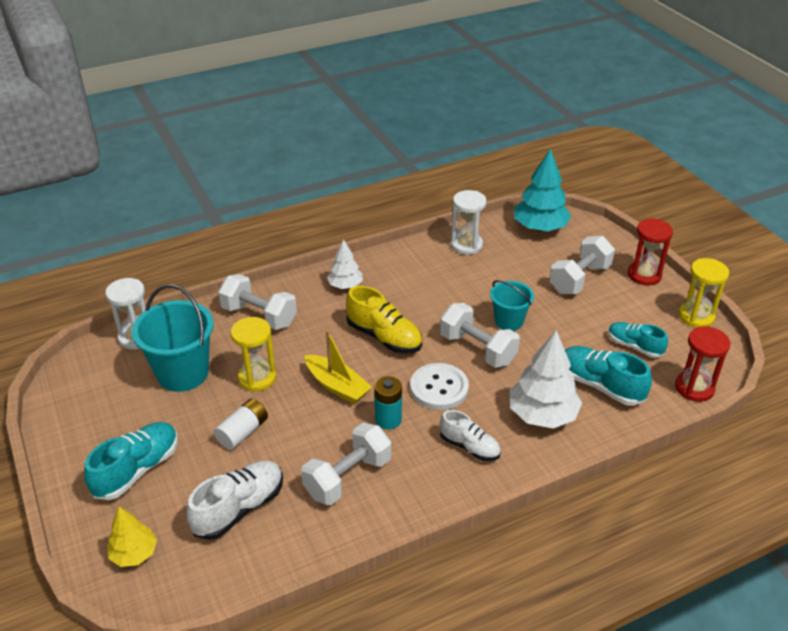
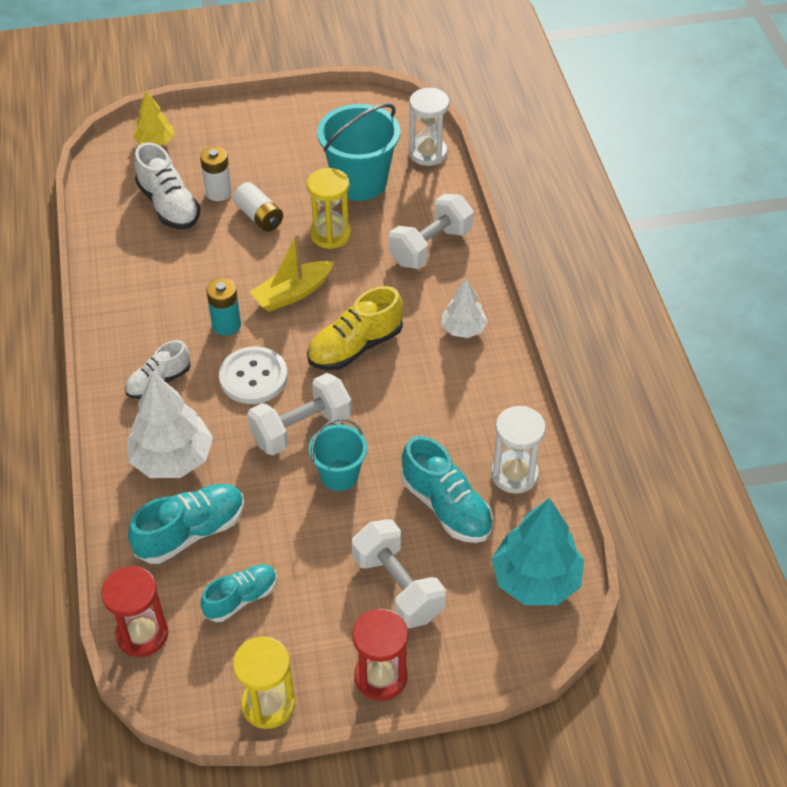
camera: 105 degrees right, 10 degrees up
(137, 470) = (245, 147): turquoise shoe -> turquoise shoe (446, 507)
(212, 473) = (218, 192): none -> white battery
(348, 477) = (167, 281): white dumbbell -> none

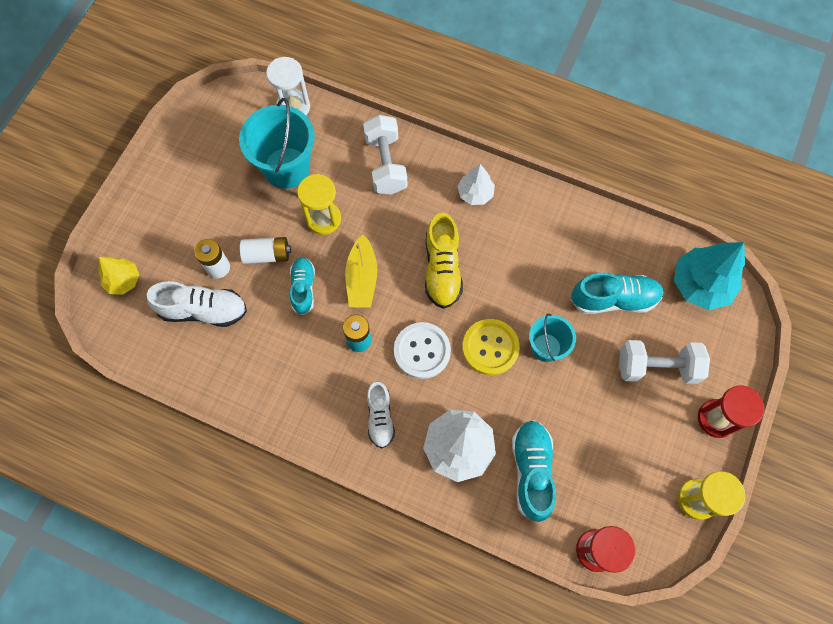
camera: 55 degrees left, 20 degrees up
(241, 598) = (606, 469): turquoise shoe -> turquoise shoe (303, 288)
(301, 429) = (490, 347): white dumbbell -> yellow button
(514, 474) = (615, 243): white hourglass -> none

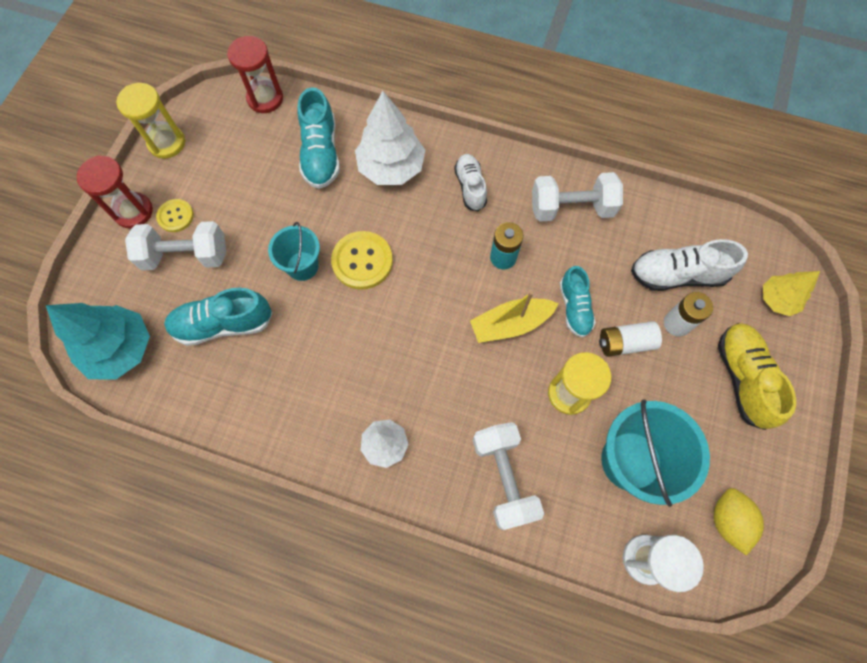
camera: 175 degrees right, 0 degrees up
(227, 125) = (727, 520): none -> yellow lemon
(284, 385) = (571, 208): none -> white dumbbell
(362, 278) = (510, 324): yellow boat -> yellow boat turned 105 degrees counterclockwise
(422, 351) = (435, 252): white button -> none
(442, 269) = (419, 343): yellow shoe -> yellow shoe (742, 378)
(673, 410) = (175, 216): none -> yellow button

